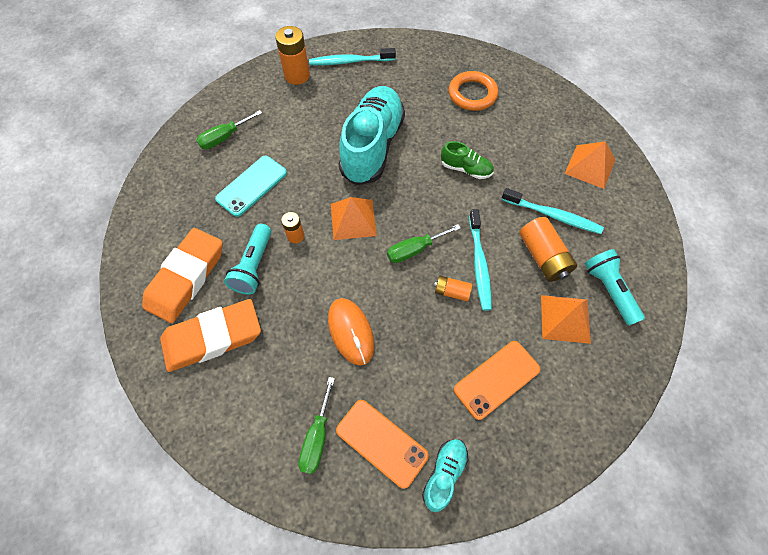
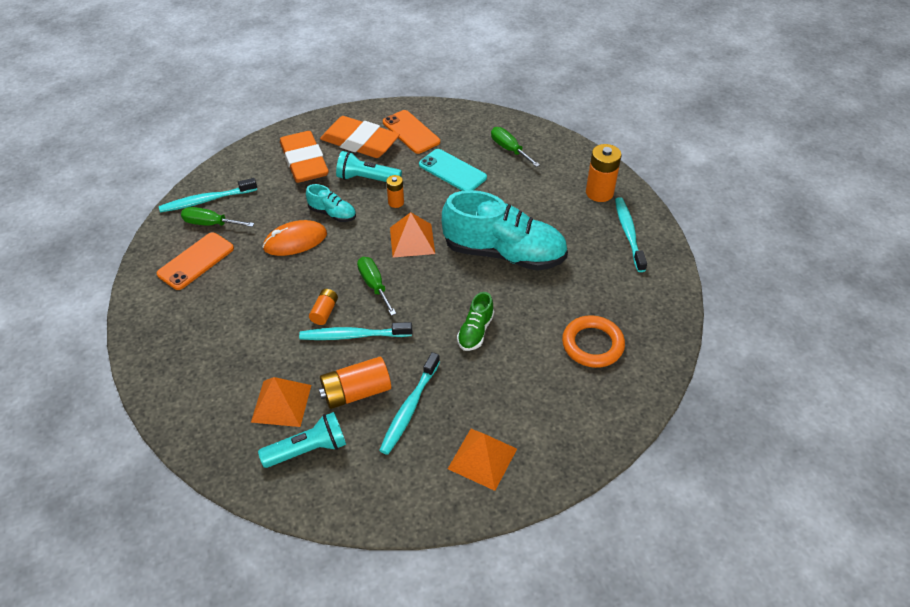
camera: 90 degrees right, 15 degrees down
(273, 451) = (207, 200): none -> turquoise toothbrush
(444, 474) = (160, 299): turquoise shoe -> turquoise shoe (332, 213)
(496, 379) = (230, 340): orange phone -> orange phone (411, 132)

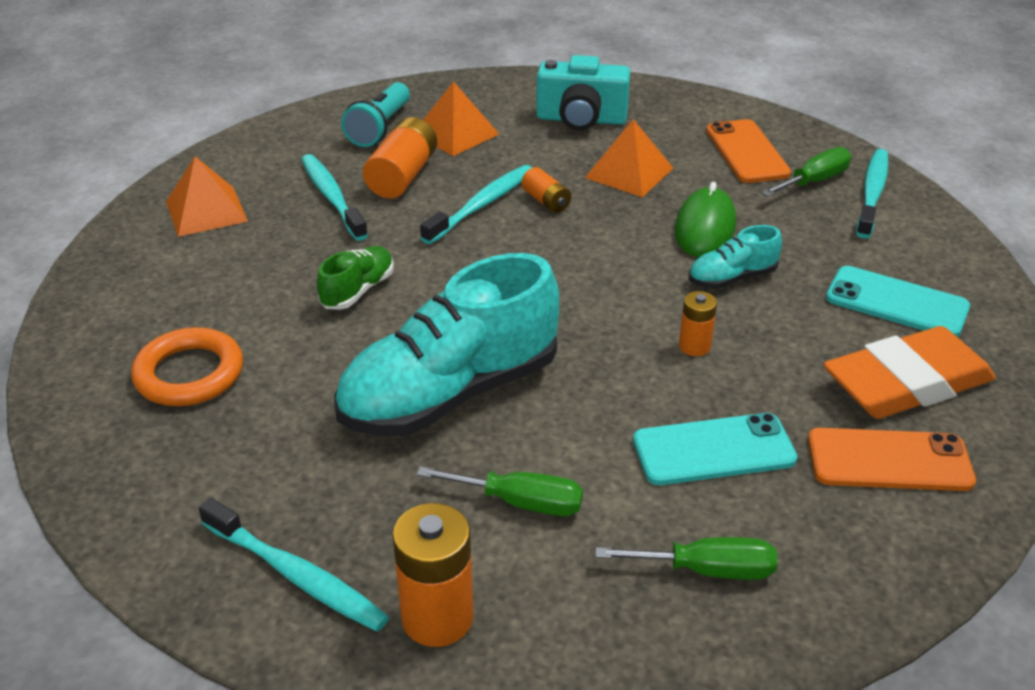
camera: 130 degrees right, 10 degrees down
(210, 352) = (581, 119): none -> turquoise camera
(295, 241) = (705, 228): orange mouse -> green mouse
(304, 162) = (896, 303): orange eraser -> turquoise phone
(367, 179) = (787, 344): turquoise flashlight -> none
(374, 285) = (543, 252): green screwdriver -> green screwdriver (520, 502)
(412, 240) = (589, 321): orange pyramid -> orange pyramid (629, 173)
(475, 331) = (358, 290): green shoe -> green shoe turned 60 degrees clockwise

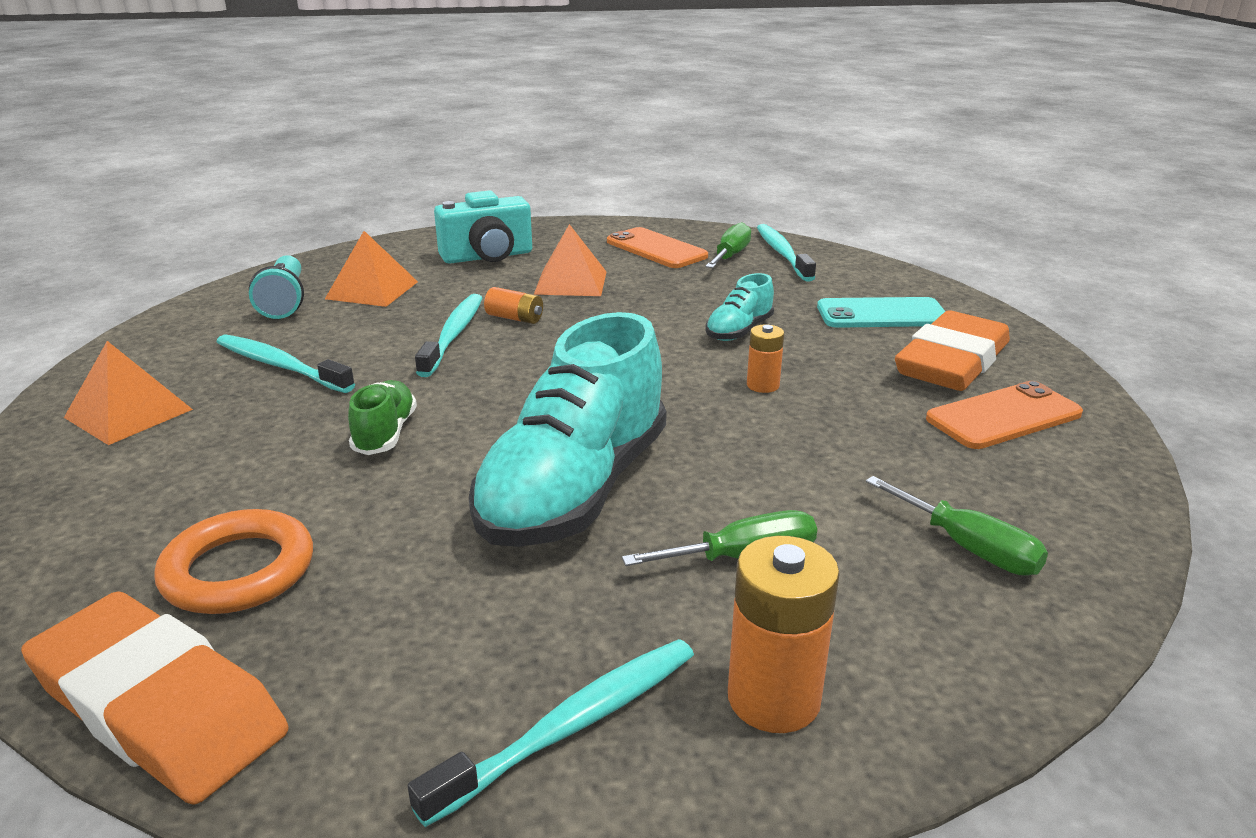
camera: 30 degrees left, 10 degrees down
(89, 454) = (159, 706): none -> orange eraser
(296, 575) = (571, 726): turquoise toothbrush -> turquoise toothbrush turned 45 degrees counterclockwise
(402, 176) = (346, 332): orange battery -> none
(705, 228) = (678, 304): green mouse -> none
(707, 570) = (968, 548): green screwdriver -> green screwdriver turned 75 degrees clockwise
(713, 450) = (865, 454): turquoise phone -> none

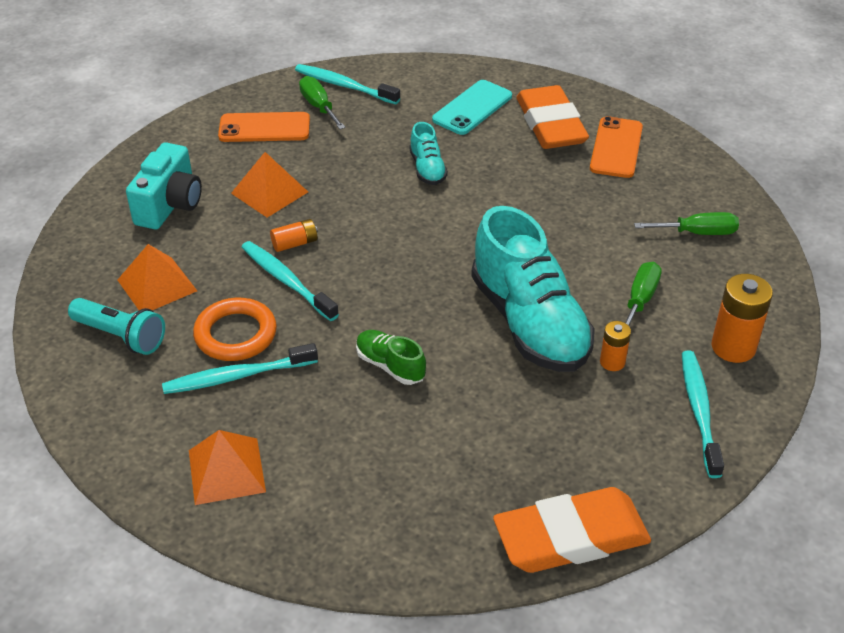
camera: 50 degrees left, 15 degrees up
(238, 570) = (480, 475): orange ring -> orange ring (235, 334)
(763, 385) = (499, 200): orange battery -> orange battery (612, 362)

